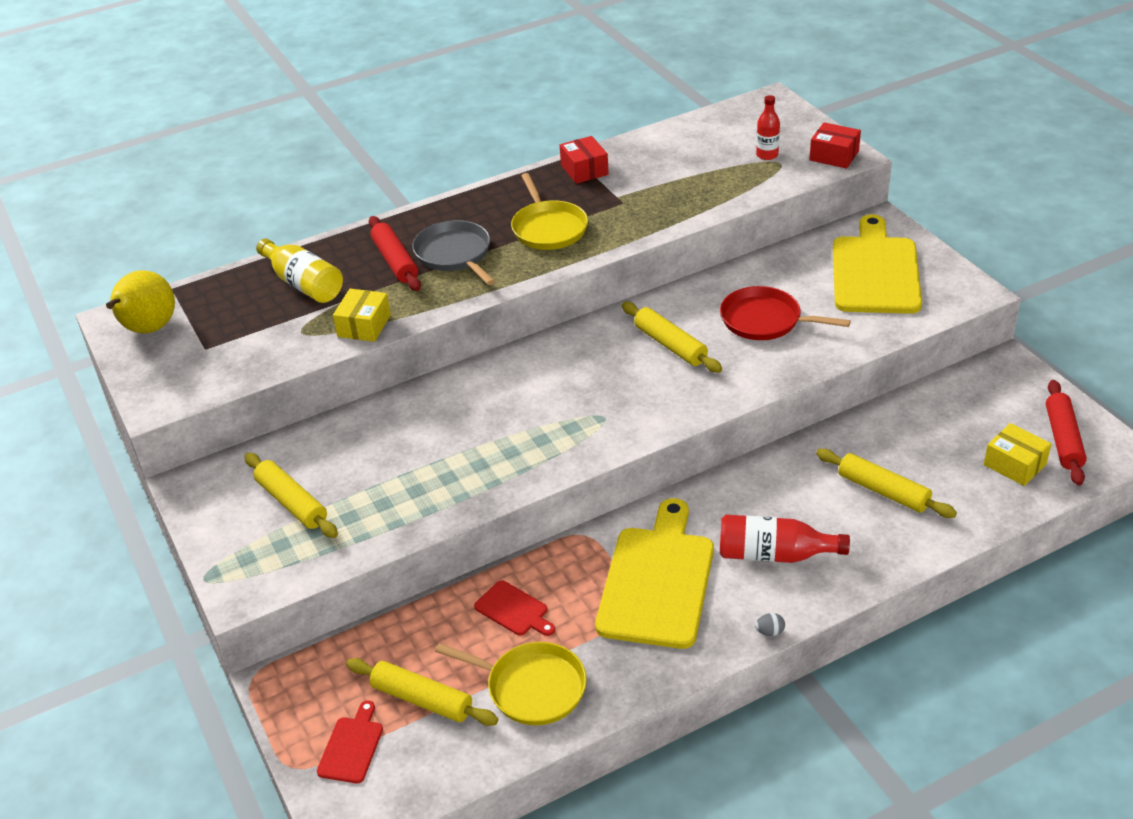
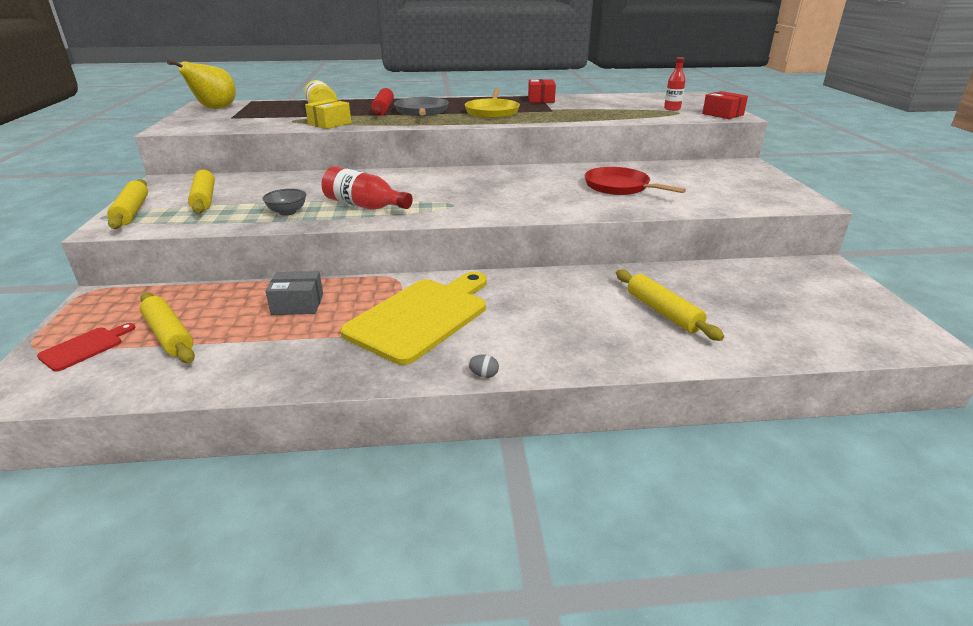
camera: 20 degrees right, 10 degrees down
(425, 494) = (287, 212): none -> grey bowl
(514, 610) = (297, 304): red cutting board -> grey box
(532, 687) = (252, 352): yellow pan -> none
(670, 345) = (537, 185): yellow rolling pin -> yellow rolling pin (132, 211)
(774, 554) = (533, 326): red bottle -> red bottle (364, 206)
(875, 271) = (727, 181): yellow cutting board -> none
(1015, 464) = (805, 325): yellow box -> none
(1063, 439) = (864, 320): red rolling pin -> none

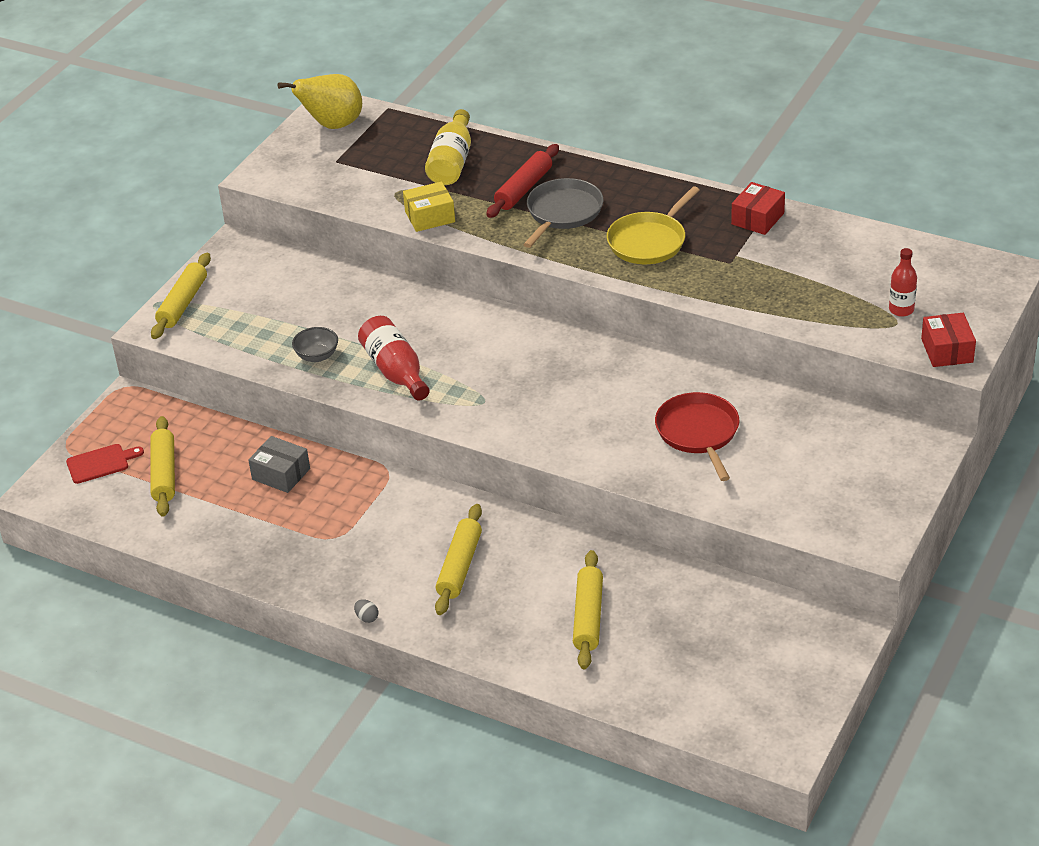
camera: 35 degrees right, 10 degrees up
(204, 199) = (256, 300): yellow rolling pin -> yellow rolling pin (460, 566)
(421, 317) = (371, 533): yellow cutting board -> none

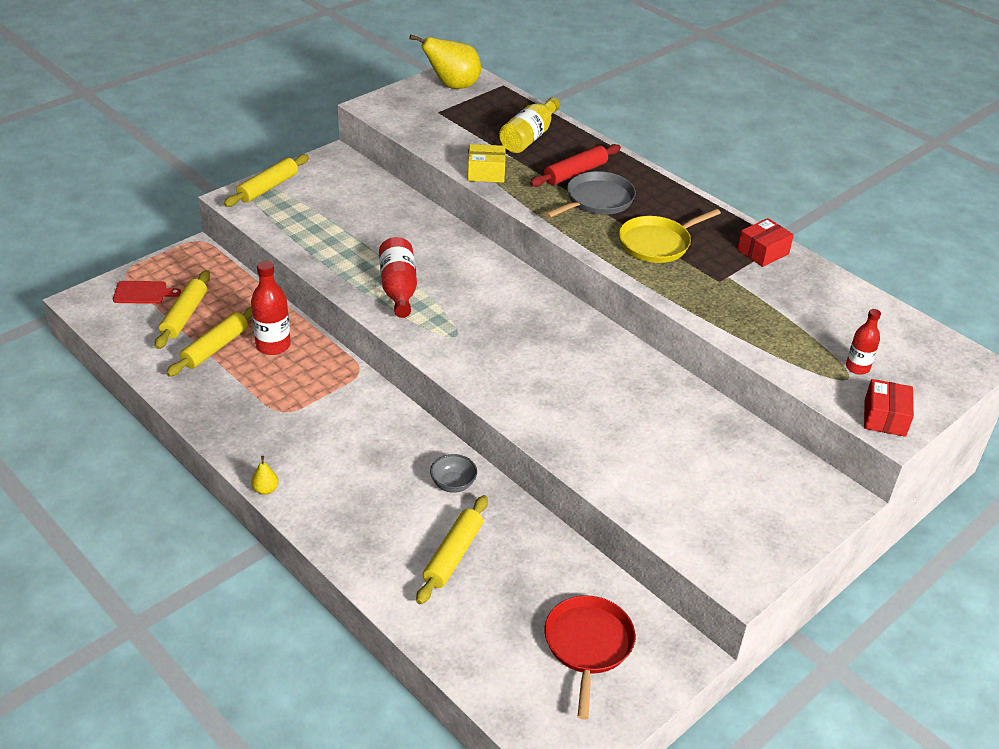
camera: 15 degrees right, 0 degrees up
(281, 474) = (273, 345): grey box -> red bottle
(317, 356) = (344, 258): grey bowl -> grey bowl (453, 484)
(367, 618) = (265, 489): grey egg -> yellow pear
(460, 566) = (369, 471): yellow rolling pin -> yellow rolling pin (215, 347)
(698, 433) = (626, 421): red pan -> red pan (588, 645)

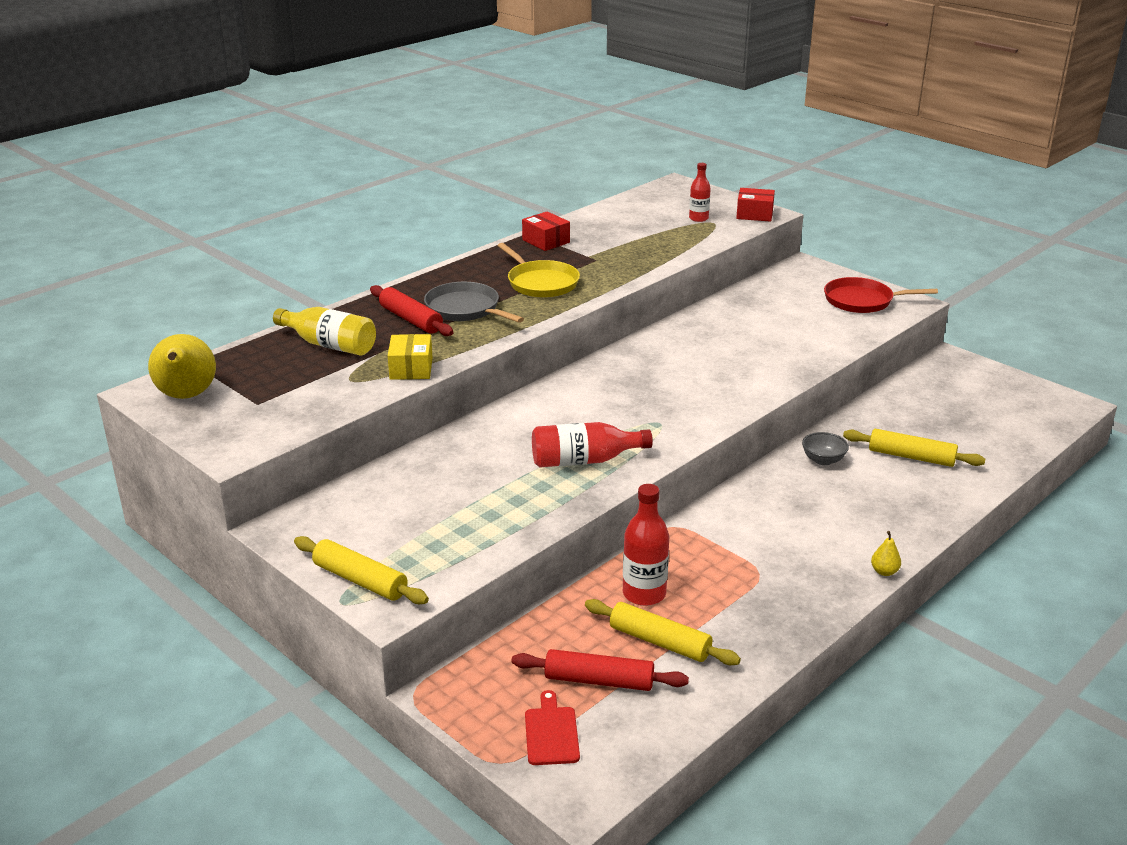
camera: 90 degrees left, 10 degrees down
(184, 316) = (599, 681): yellow rolling pin -> red rolling pin
(588, 645) = (968, 395): red pan -> red pan (862, 301)

